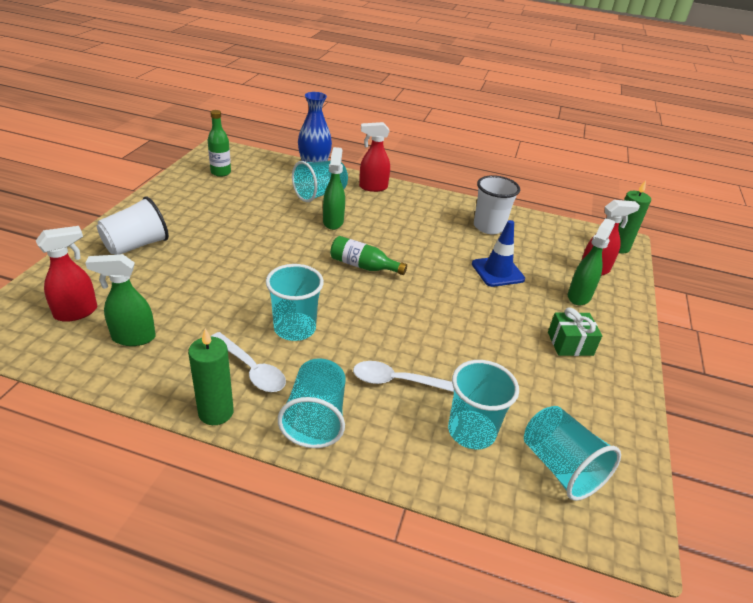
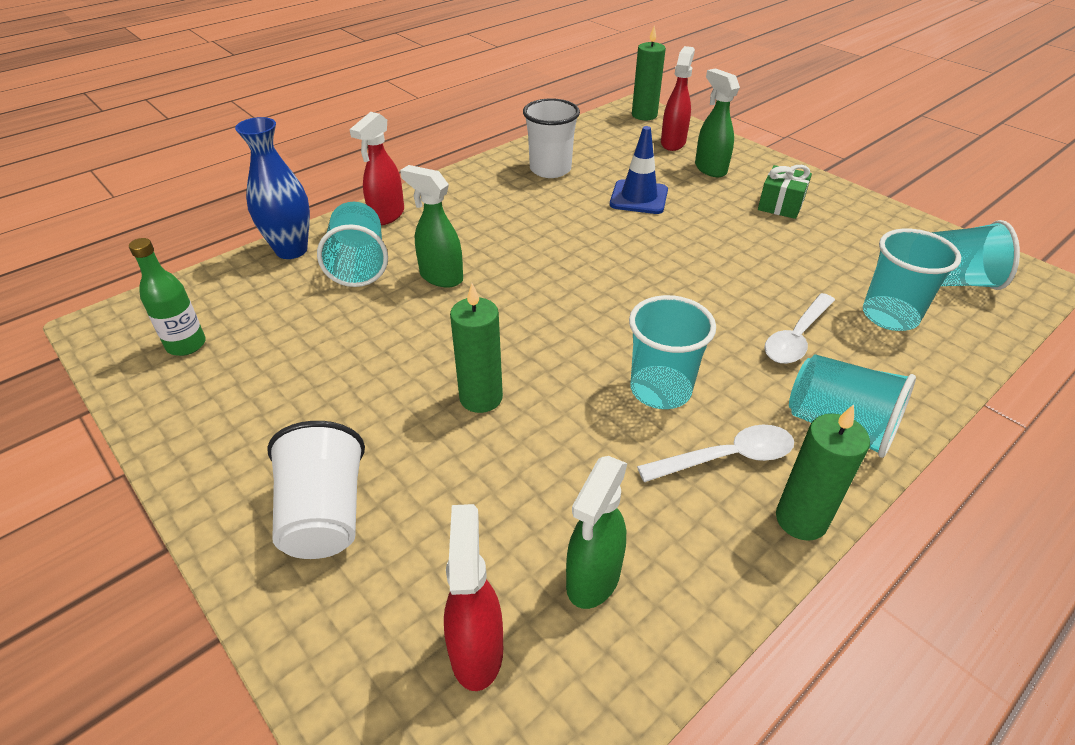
camera: 55 degrees left, 5 degrees up
(242, 265) = (481, 398): none -> green candle
(363, 266) = (562, 287): green bottle -> none

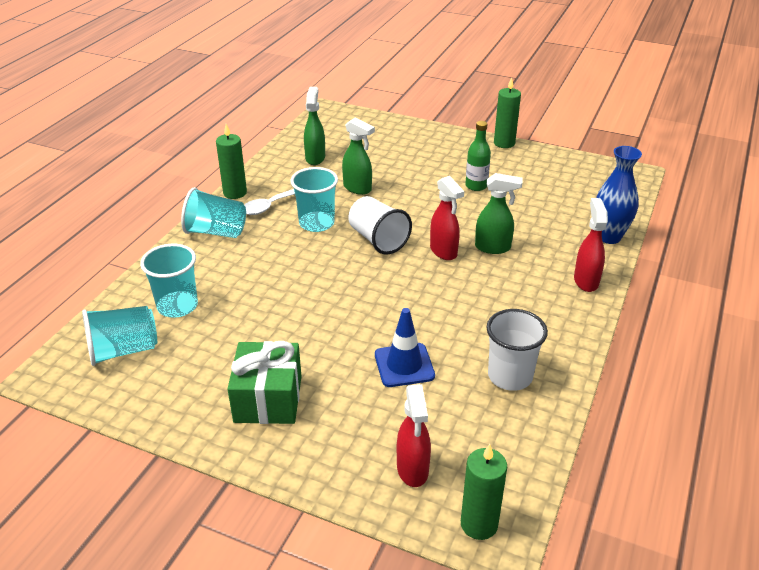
camera: 155 degrees right, 5 degrees down
(186, 345) = (578, 178): green bottle -> green bottle (476, 186)
(324, 514) = (432, 148): white cup -> white cup (378, 240)
(359, 265) = (553, 240): turquoise cup -> none
(477, 650) = (345, 136): red spray bottle -> red spray bottle (443, 251)
(481, 398) = (406, 196): green candle -> green candle (504, 143)
(710, 169) = (353, 433): green spray bottle -> green spray bottle (357, 188)
(780, 205) = (268, 399): green gift -> green gift, size x1.56
(796, 337) = (243, 273): white spoon -> none

